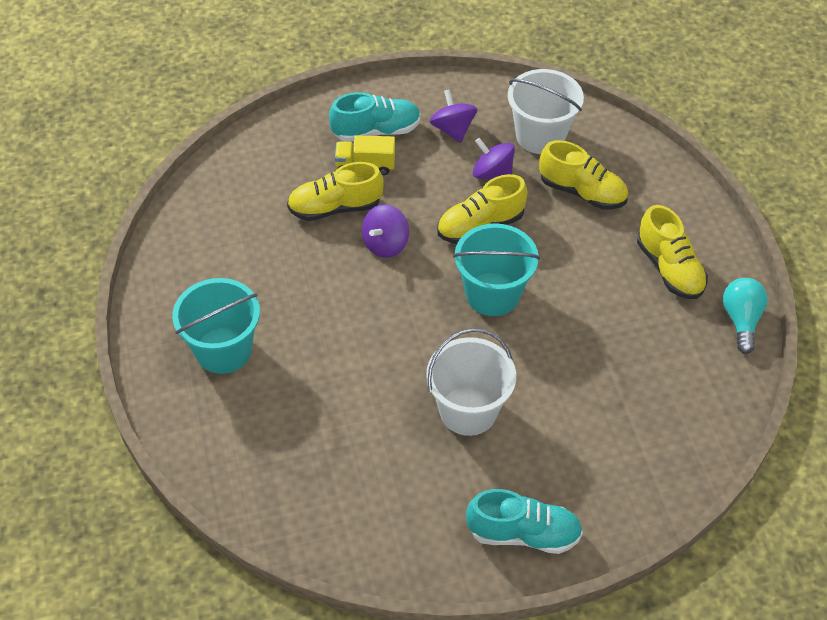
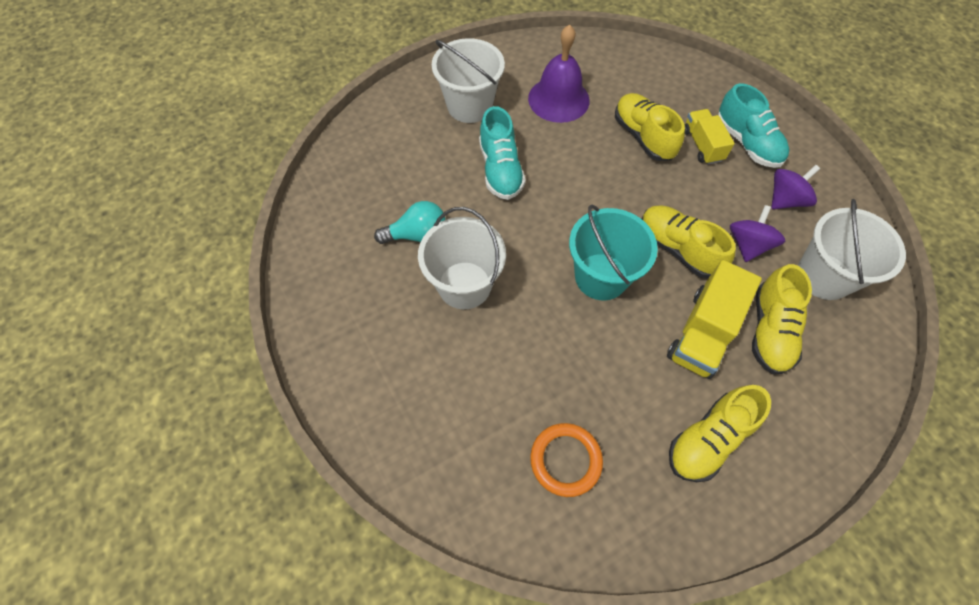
camera: 75 degrees right, 10 degrees up
(223, 350) = (469, 106): turquoise bucket -> white bucket
(251, 264) = (558, 99): none -> purple bell
(385, 244) = (620, 181): purple spinning top -> none
(523, 534) = (347, 357): turquoise shoe -> turquoise shoe (500, 169)
(572, 238) = (703, 332): none -> yellow truck
(667, 374) = (565, 460): none -> orange ring
(741, 320) = (670, 534): turquoise light bulb -> turquoise light bulb (417, 235)

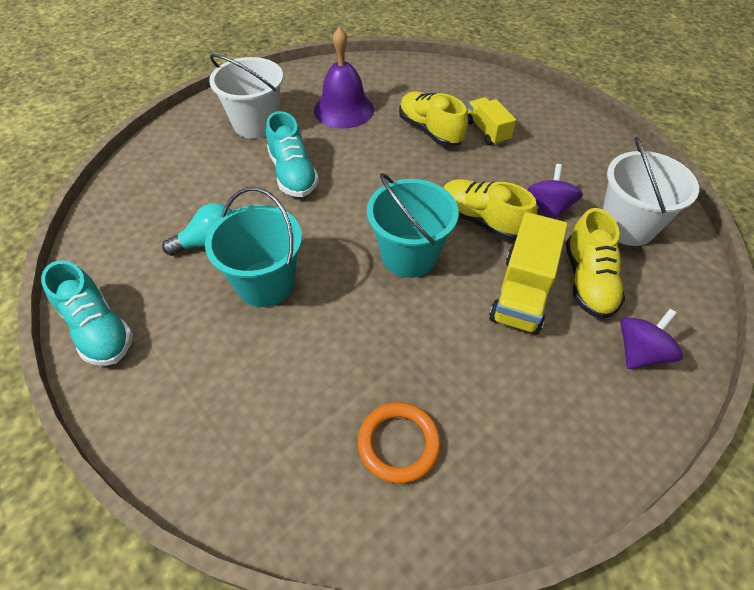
camera: 10 degrees left, 10 degrees down
(464, 285) = (266, 283): white bucket -> turquoise bucket
(708, 439) = (549, 396): yellow shoe -> none
(747, 143) = (528, 125): turquoise shoe -> turquoise shoe (98, 330)
(785, 200) = (575, 166): purple spinning top -> purple spinning top (640, 352)

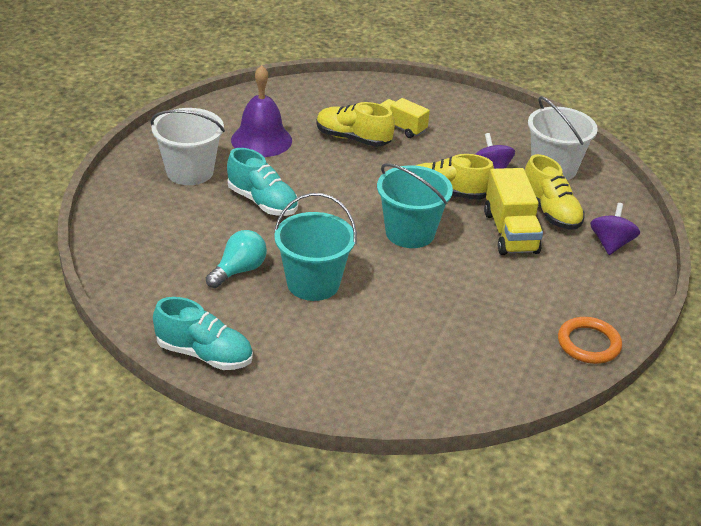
camera: 30 degrees left, 15 degrees down
(398, 444) = (493, 343): orange ring -> orange ring (588, 344)

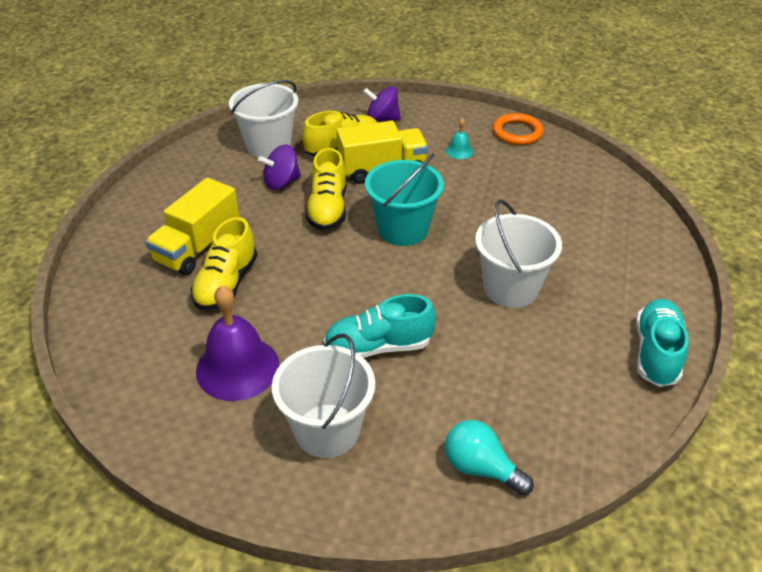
camera: 95 degrees left, 5 degrees up
(239, 270) = (514, 347): turquoise light bulb -> turquoise light bulb (481, 468)
(262, 202) = (378, 346): turquoise shoe -> turquoise shoe turned 135 degrees counterclockwise
(313, 283) = (511, 288): turquoise bucket -> white bucket
(401, 127) = (198, 247): yellow truck -> yellow truck, size x1.57
(546, 290) = (459, 151): none -> turquoise bell

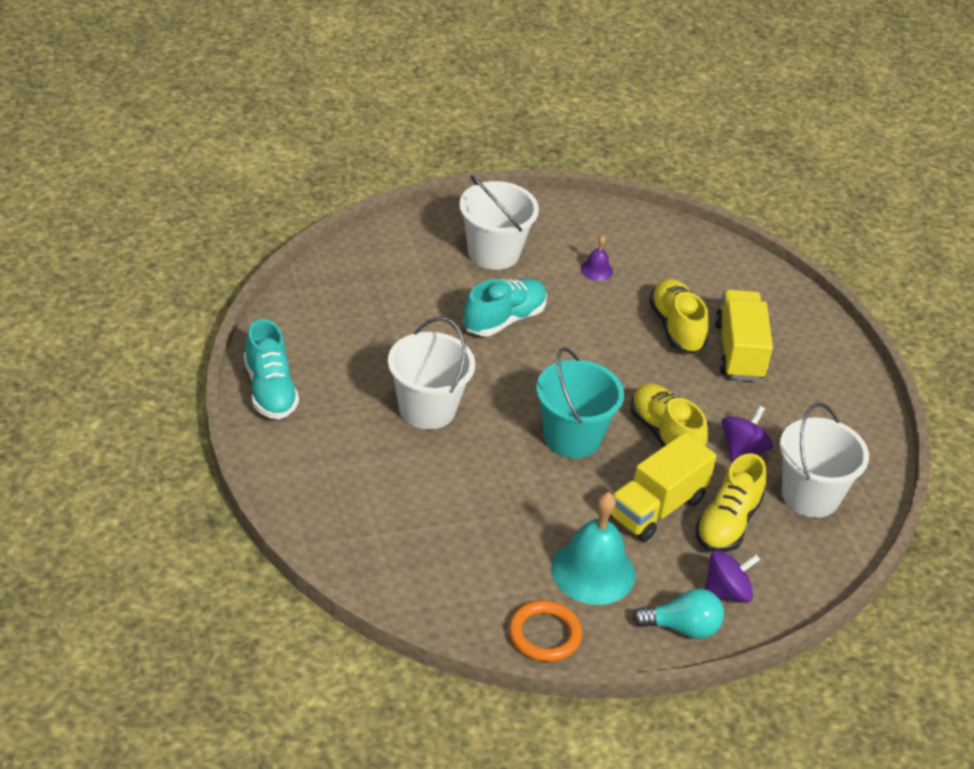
camera: 145 degrees right, 0 degrees up
(237, 368) = (596, 270): purple bell -> purple bell, size x0.45
(459, 151) = (593, 571): turquoise bell -> turquoise bell, size x2.21
(481, 468) = (370, 264): turquoise light bulb -> turquoise light bulb (682, 628)

